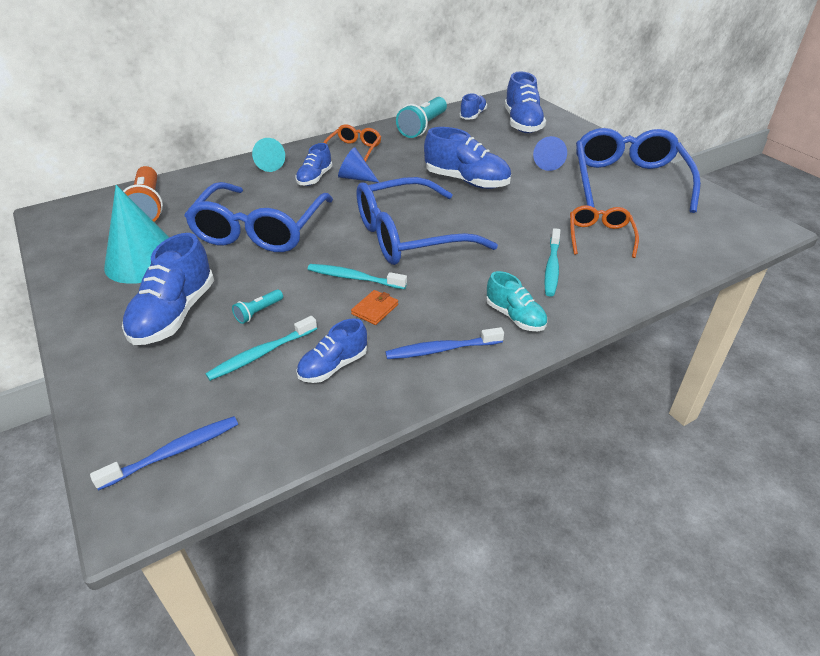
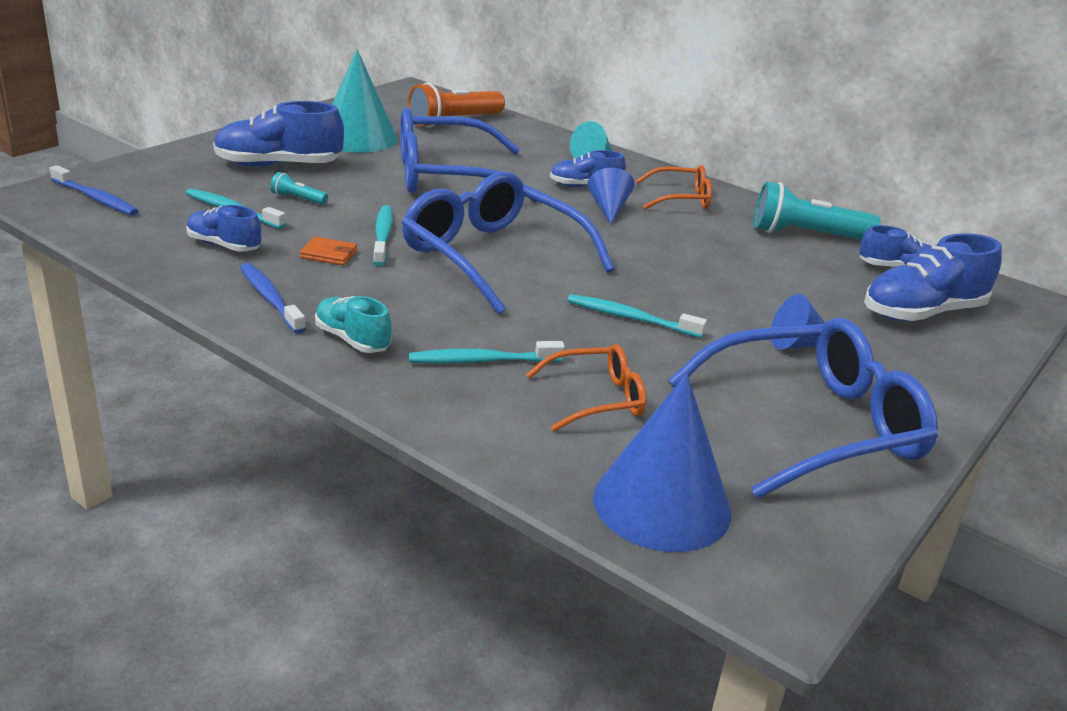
camera: 65 degrees right, 10 degrees down
(466, 181) = (671, 281): blue shoe -> none
(509, 205) = (630, 318): none -> turquoise toothbrush
(515, 317) = (352, 340): turquoise shoe -> turquoise shoe turned 105 degrees clockwise
(700, 240) = (662, 504): none -> blue cone

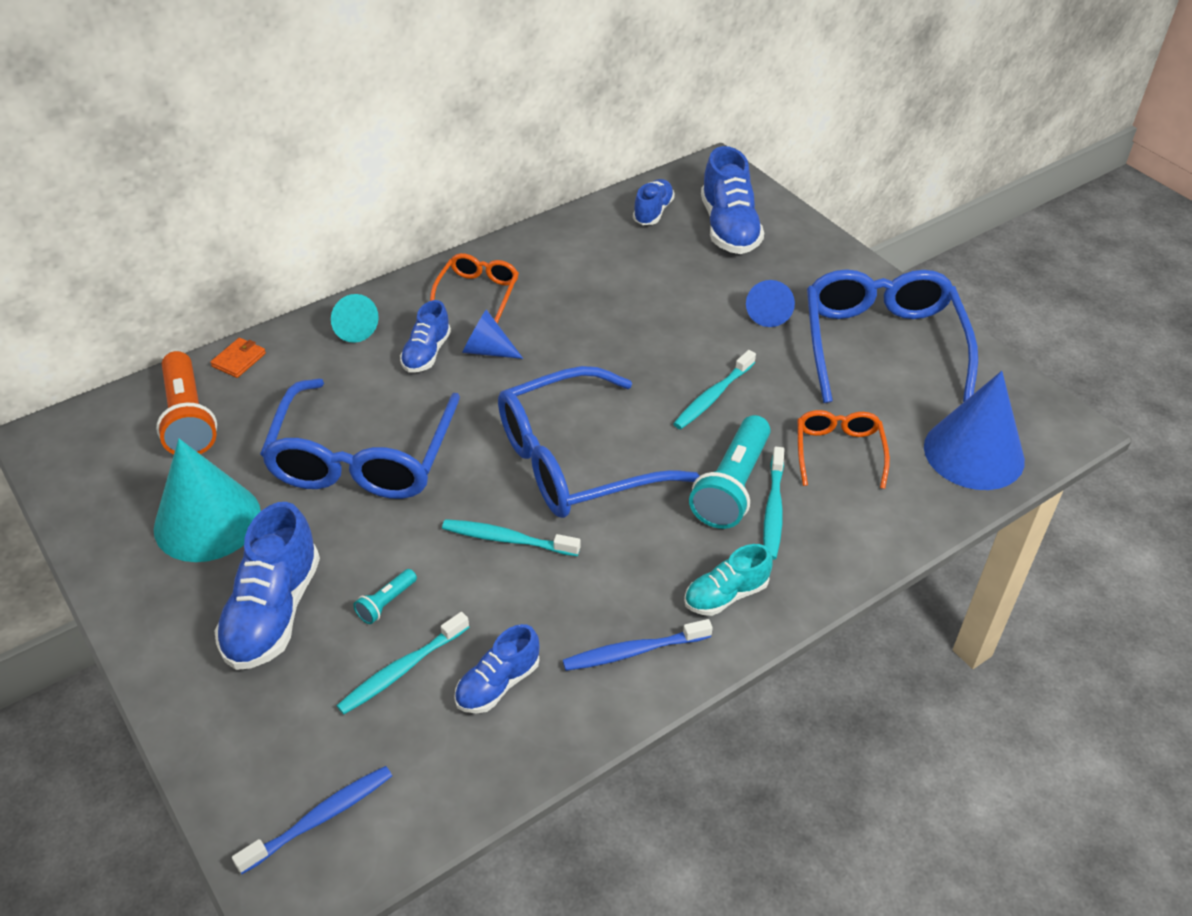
camera: 70 degrees left, 15 degrees up
(329, 254) = (541, 591): orange wallet -> orange wallet (239, 360)
(806, 235) = (578, 240): turquoise flashlight -> turquoise flashlight (732, 487)

